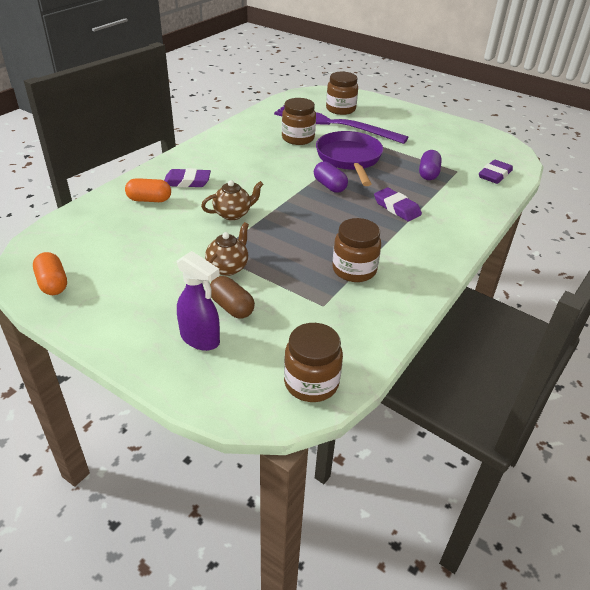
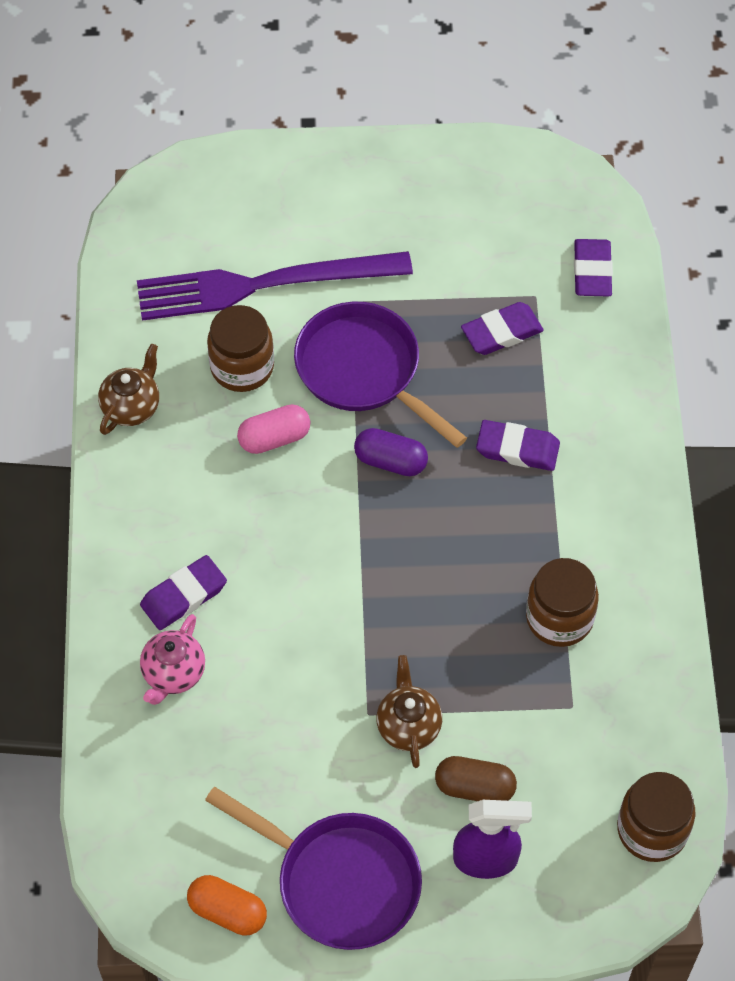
camera: 35 degrees left, 20 degrees up
(117, 303) = (340, 881): none -> purple pan
(149, 200) = (173, 674): orange capsule -> pink teapot
(233, 214) = (317, 620): brown teapot -> brown teapot (131, 407)
(286, 159) = (274, 438): none -> pink capsule
(340, 109) = (235, 229): brown jar -> none
(428, 174) = (501, 332): purple capsule -> purple eraser

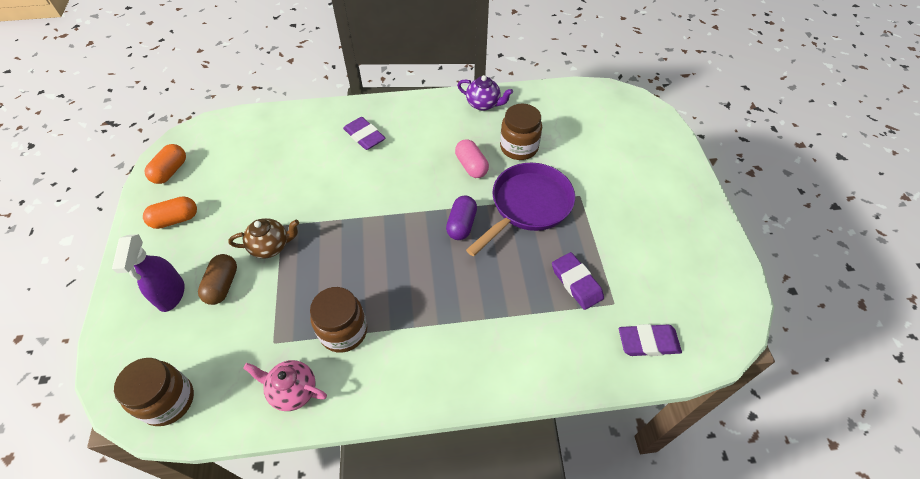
camera: 85 degrees right, 5 degrees down
(131, 407) = (483, 104): brown teapot -> purple teapot
(173, 674) = (316, 136): pink teapot -> pink teapot (293, 391)
(263, 285) = (580, 152): purple fork -> none
(340, 881) = (175, 219): purple pan -> orange capsule
(517, 449) = (480, 298): purple eraser -> none

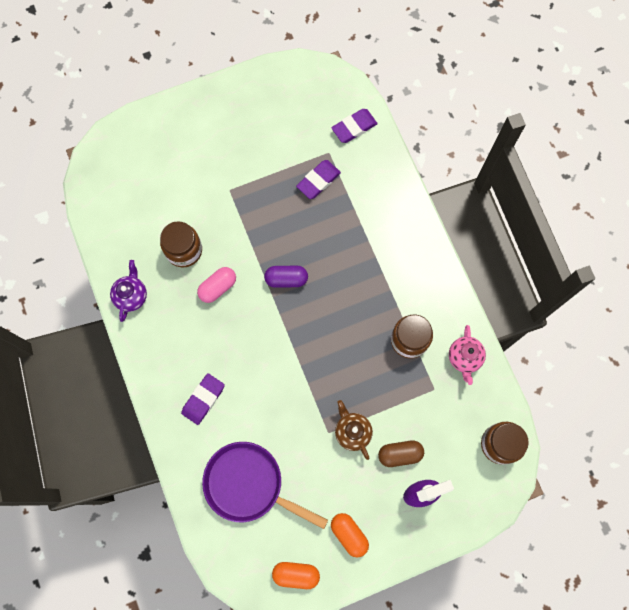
camera: 105 degrees left, 20 degrees up
(528, 206) = (252, 230): purple pan -> purple pan (249, 484)
(648, 342) = (354, 127): purple eraser -> purple eraser turned 75 degrees clockwise

